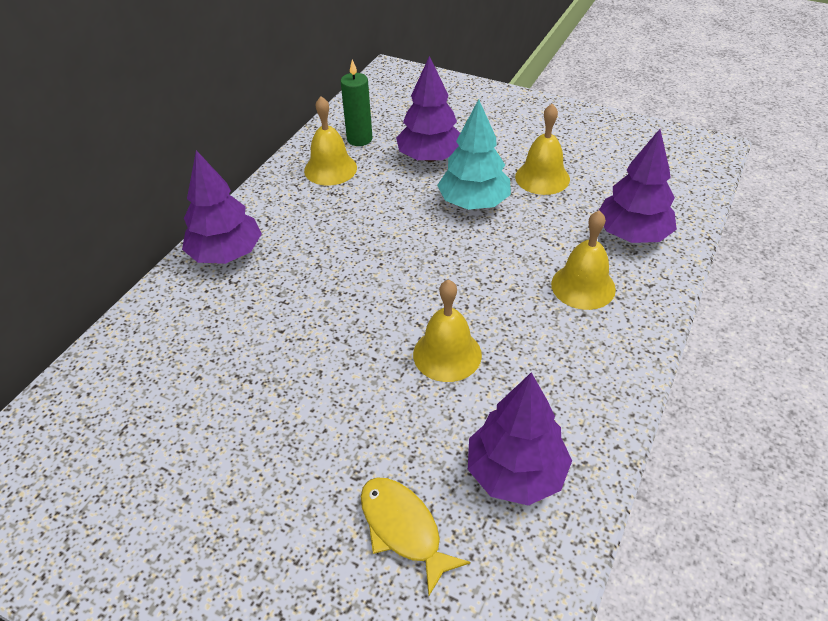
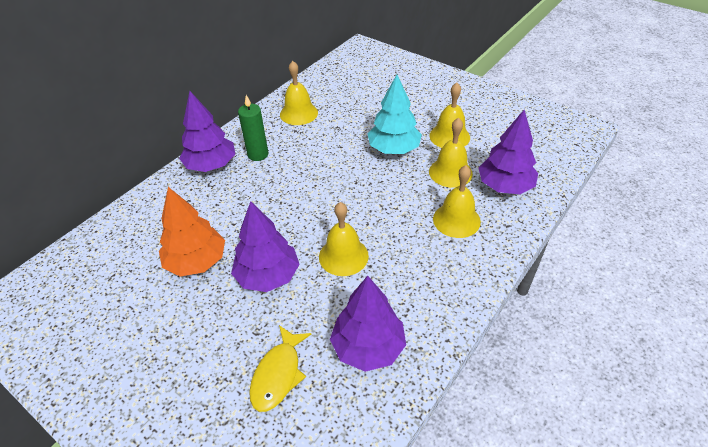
camera: 10 degrees right, 0 degrees up
(243, 391) = (196, 262): none -> orange tree
(359, 139) = (325, 94): green candle -> green candle (258, 154)
(403, 529) = (278, 374): yellow fish -> yellow fish turned 135 degrees counterclockwise
(430, 157) = (371, 112): purple tree -> purple tree (268, 276)
(557, 225) = (450, 172): none -> yellow bell

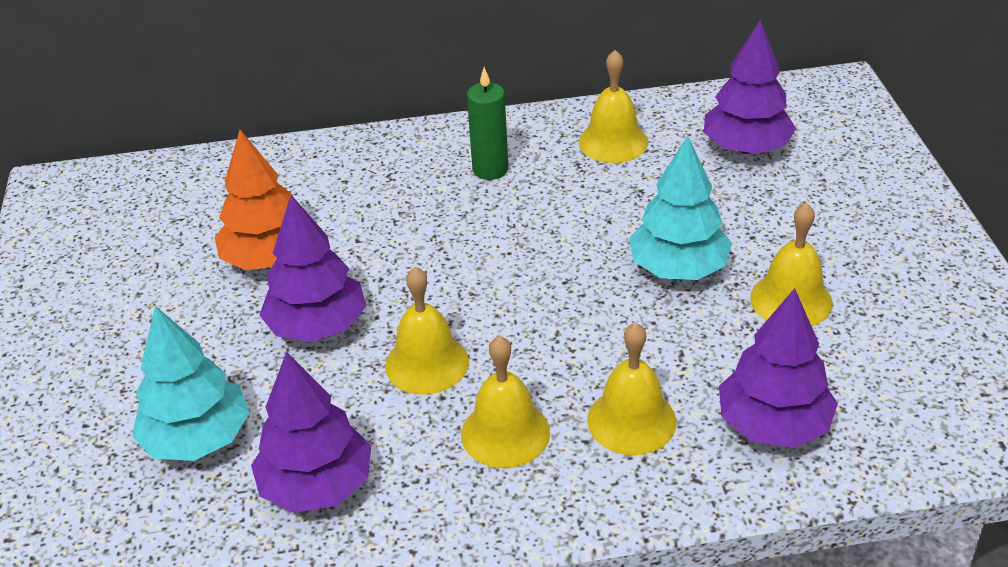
camera: 45 degrees right, 5 degrees down
(211, 165) = (420, 151): purple tree -> purple tree (746, 148)
(278, 374) = (198, 439): yellow fish -> turquoise tree
(450, 172) = (716, 352): yellow bell -> yellow bell (505, 433)

